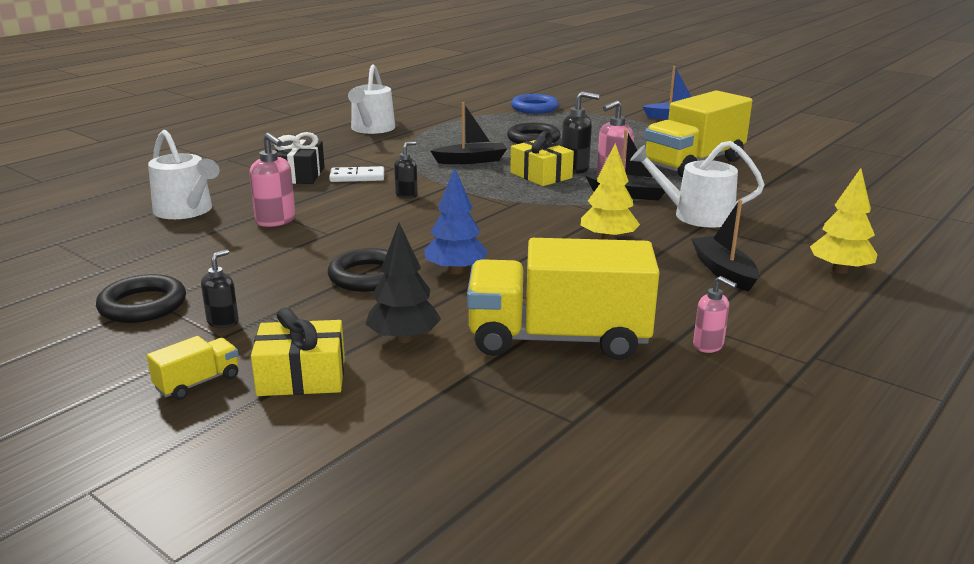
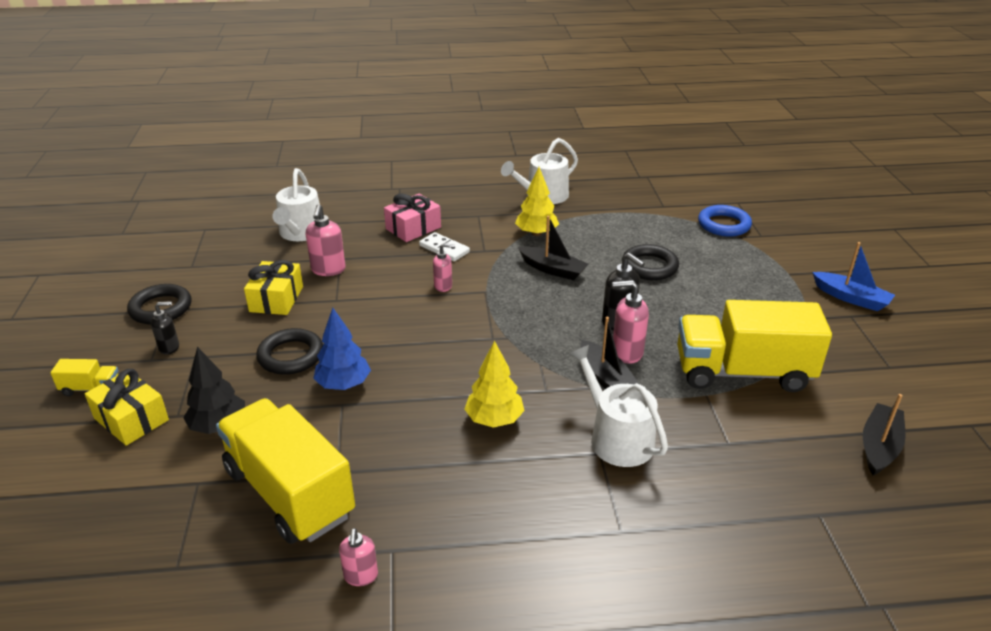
camera: 45 degrees right, 10 degrees up
(299, 175) = (413, 228): black gift -> pink gift
(406, 195) = (443, 286): black soap dispenser -> pink soap dispenser
(541, 175) = (576, 315): yellow gift -> yellow gift (276, 299)
(723, 271) = (515, 514): black boat -> black boat (879, 446)
(839, 270) = (615, 587): yellow tree -> yellow tree (536, 233)

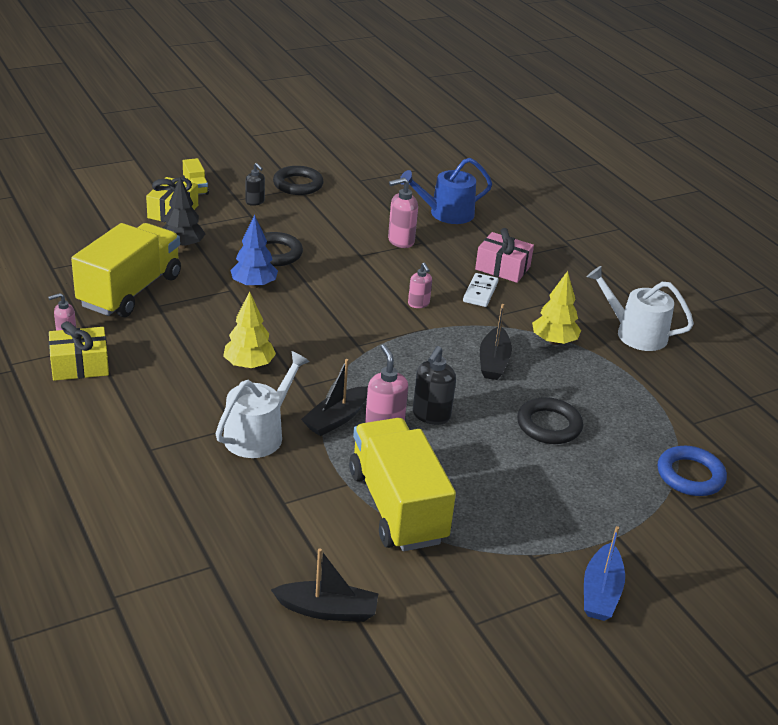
camera: 65 degrees right, 0 degrees up
(276, 299) = (342, 228): yellow gift -> yellow gift (80, 365)
(300, 233) = (446, 213): white watering can -> blue watering can

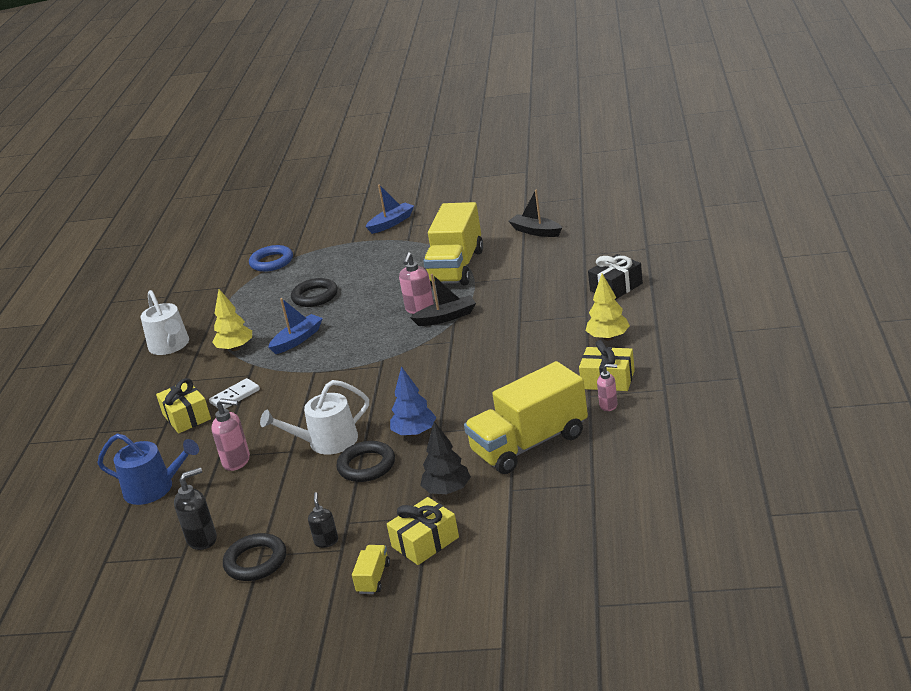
camera: 140 degrees left, 5 degrees down
(129, 504) = (616, 287): none -> black gift
(249, 365) = (476, 362): yellow tree -> yellow tree (608, 338)
(258, 434) = (506, 315): white watering can -> white watering can (327, 442)
(418, 304) = (296, 393): pink soap dispenser -> none
(431, 415) = (382, 311): black soap dispenser -> black soap dispenser (202, 539)
(493, 362) = (297, 340): black boat -> blue boat
(502, 268) = (186, 417): pink gift -> yellow gift

